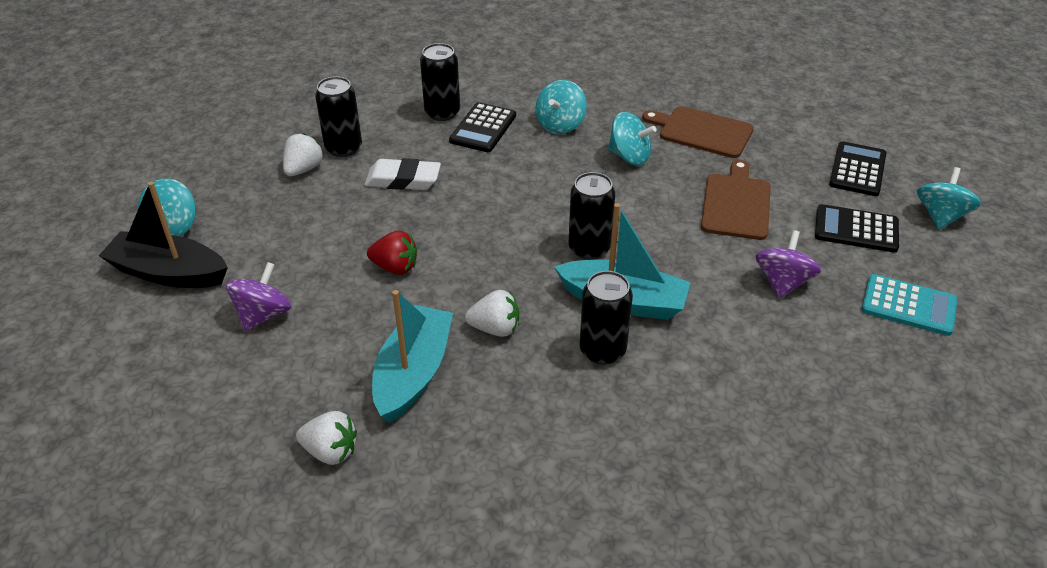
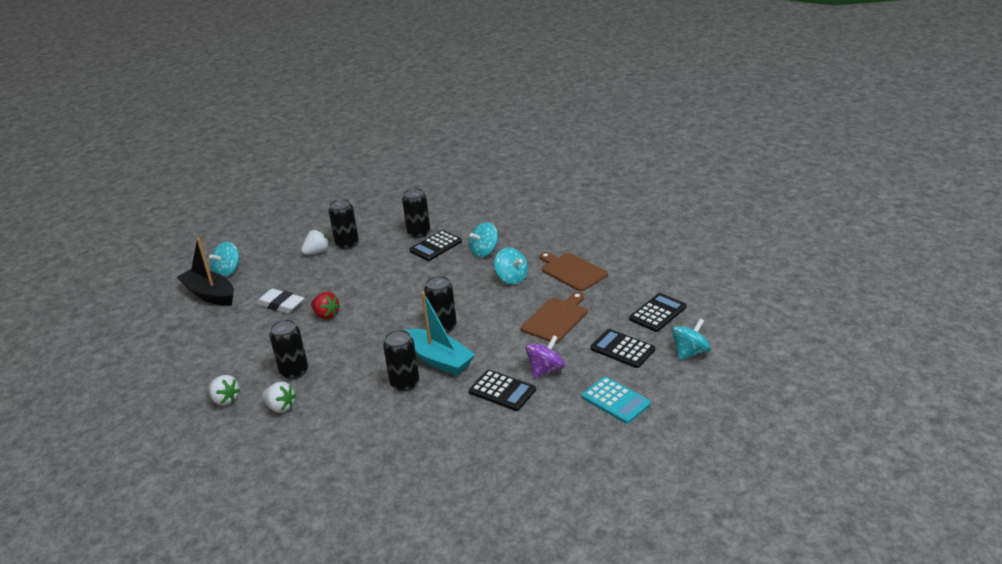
camera: 25 degrees right, 10 degrees down
(263, 314) = (241, 325): purple spinning top -> none
(403, 180) = (366, 268): white eraser -> white eraser (281, 305)
(413, 373) = (294, 371): turquoise boat -> black can
(495, 328) = (355, 358): white strawberry -> white strawberry (280, 407)
(750, 328) = (502, 391): none -> black calculator

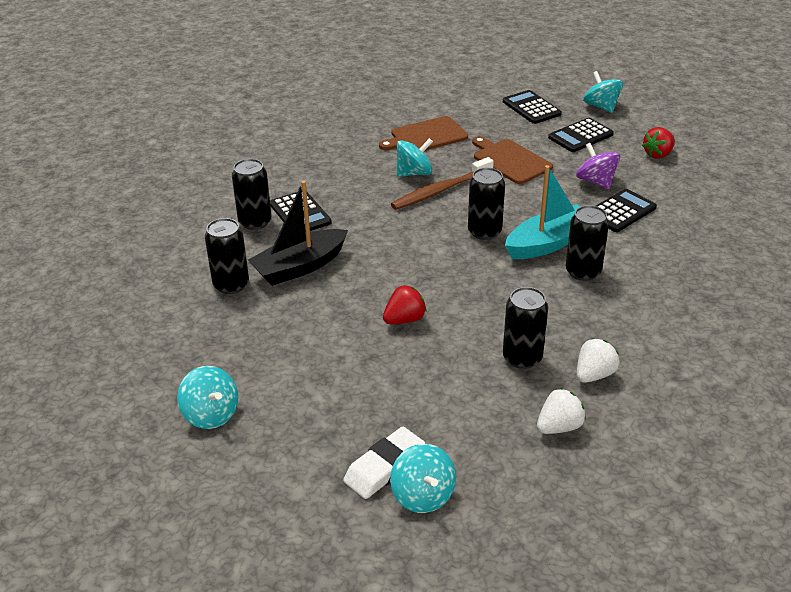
camera: 75 degrees left, 5 degrees up
(210, 294) = (269, 438): black boat -> black boat (300, 267)
(281, 305) = (351, 360): white eraser -> white eraser (385, 467)
(317, 252) = (230, 315): white strawberry -> none
(484, 252) = (342, 181): turquoise spinning top -> turquoise spinning top (423, 495)
(492, 295) = (440, 191): none -> brown toothbrush
(615, 400) = (658, 154): turquoise calculator -> red strawberry

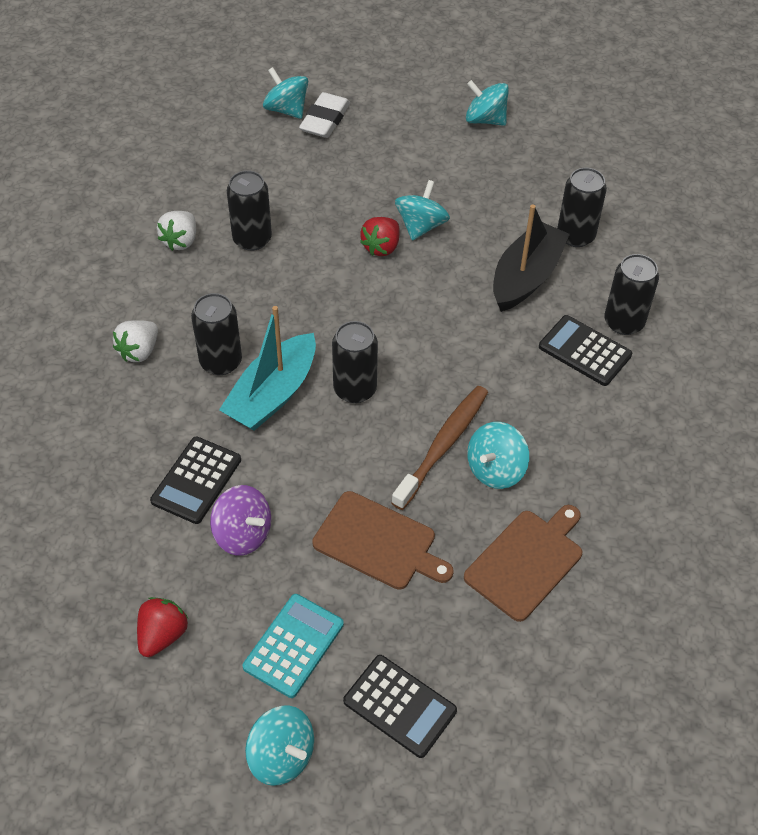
camera: 155 degrees right, 15 degrees up
(357, 327) = (421, 226): none -> turquoise spinning top
(559, 427) = (199, 186): white strawberry -> white strawberry (139, 351)
(580, 136) = (293, 645): black calculator -> turquoise calculator

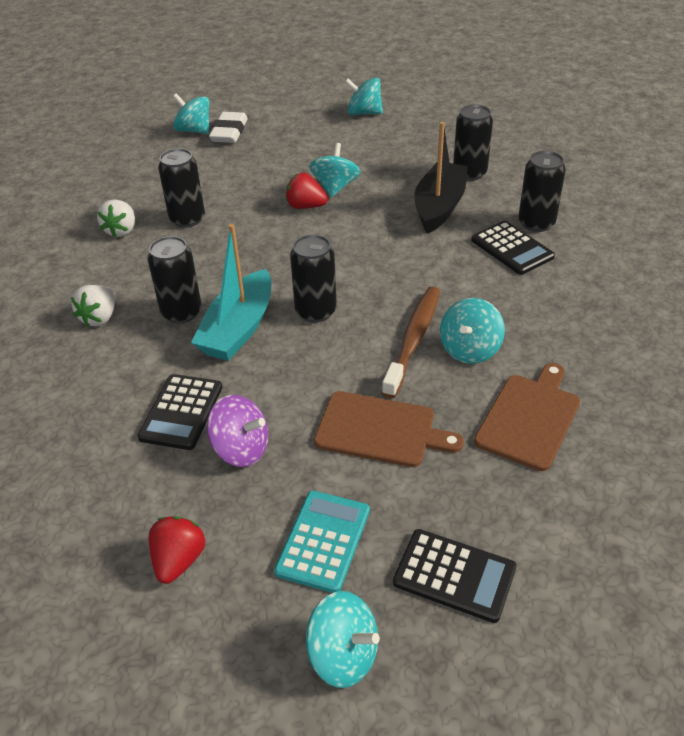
camera: 10 degrees left, 10 degrees down
(381, 247) = (305, 206): red strawberry -> red strawberry turned 90 degrees clockwise
(584, 351) = (512, 248): black calculator -> black calculator turned 150 degrees counterclockwise

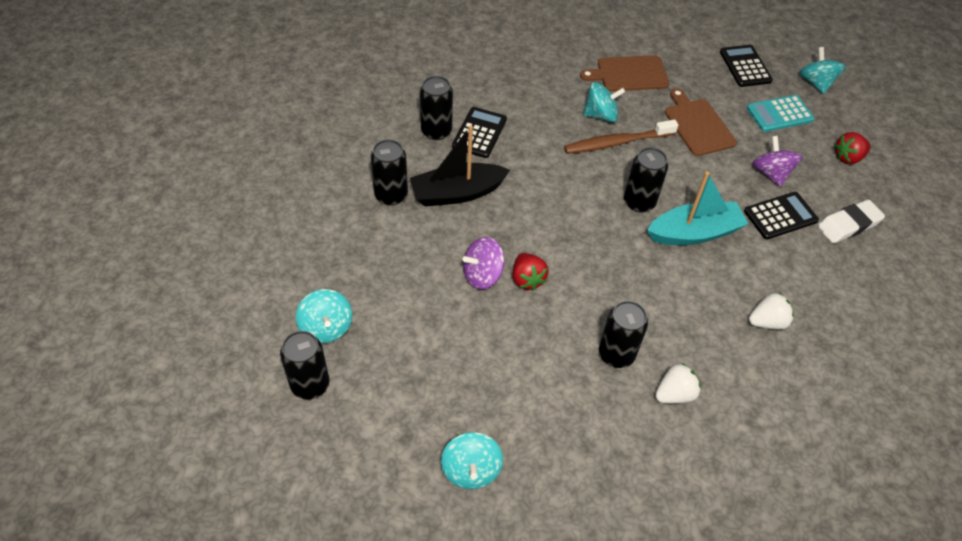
camera: 130 degrees left, 10 degrees up
(181, 312) = (713, 276): black can -> black can (310, 385)
(229, 132) = (450, 430): white eraser -> white eraser (848, 225)
(335, 187) = (482, 275): turquoise spinning top -> purple spinning top

